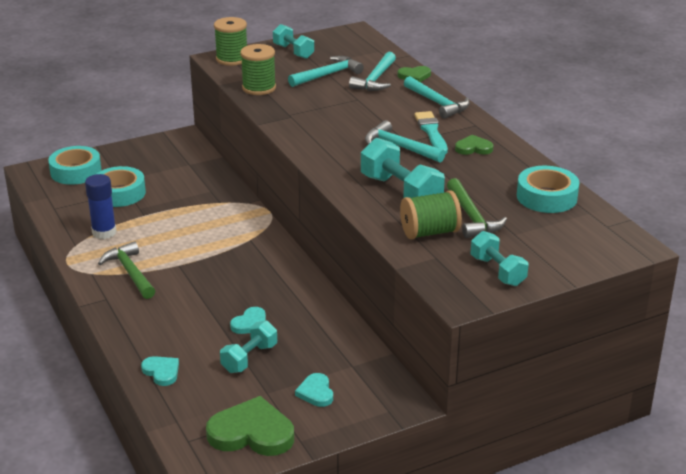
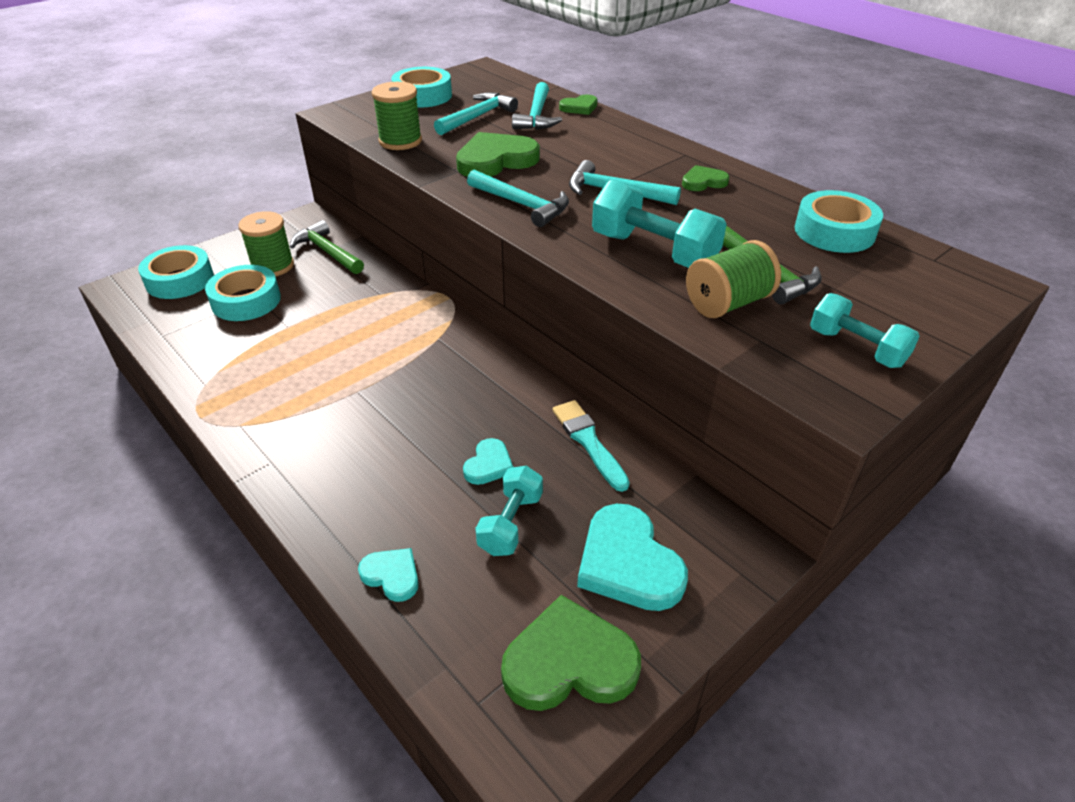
camera: 15 degrees left, 10 degrees up
(104, 232) = (240, 359): blue glue stick -> none
(130, 272) = (294, 414): green hammer -> green hammer (327, 252)
(232, 59) = (351, 111): green spool -> green spool (273, 266)
(293, 52) = (423, 96): turquoise dumbbell -> turquoise tape
(316, 392) = (628, 563): turquoise heart -> turquoise heart, size x1.89
(323, 112) = (496, 160): none -> green heart
(431, 132) = (640, 169): turquoise brush -> turquoise brush (588, 442)
(437, 103) = (625, 135): turquoise hammer -> turquoise hammer (522, 205)

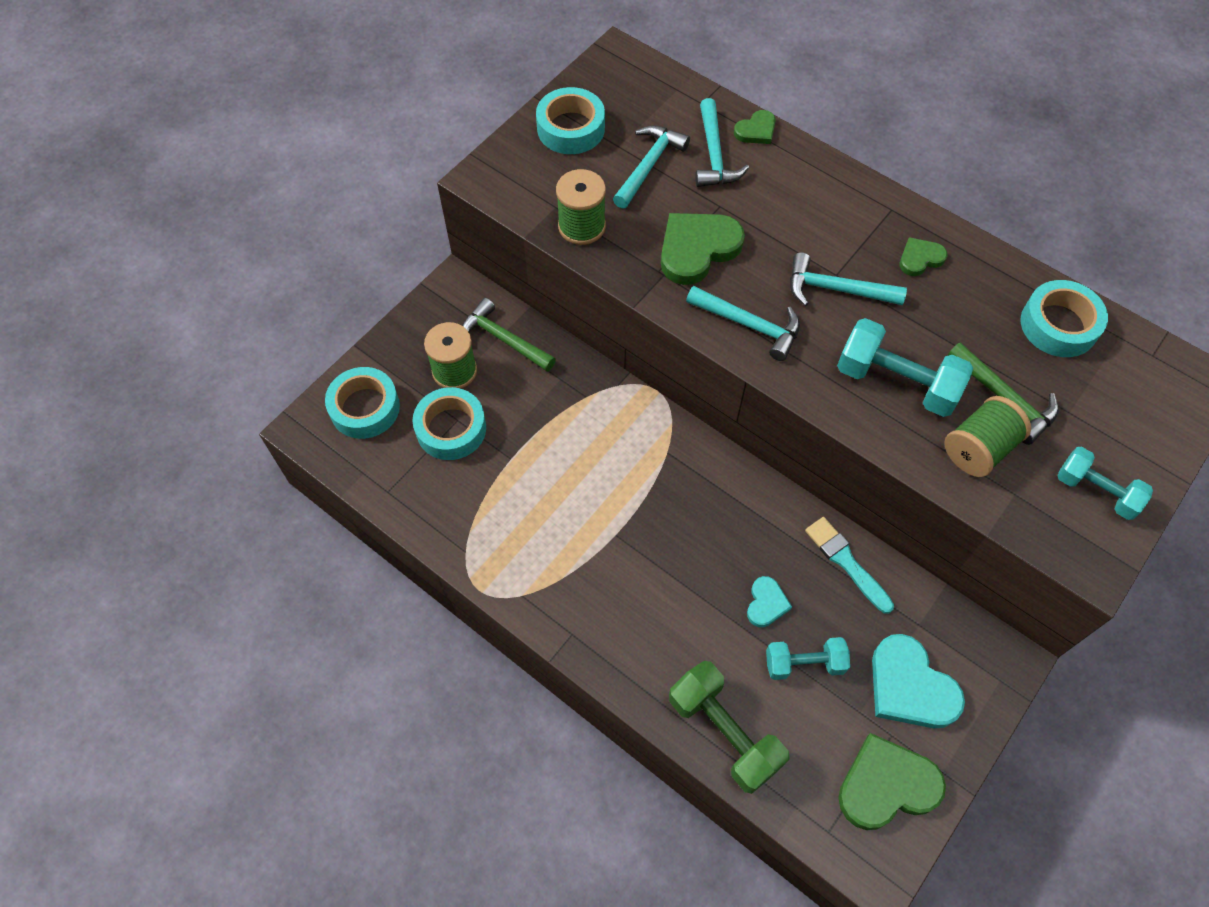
camera: 10 degrees left, 20 degrees up
(392, 575) = (724, 732): turquoise heart -> green dumbbell
(510, 523) = (804, 663): turquoise dumbbell -> turquoise dumbbell turned 75 degrees clockwise

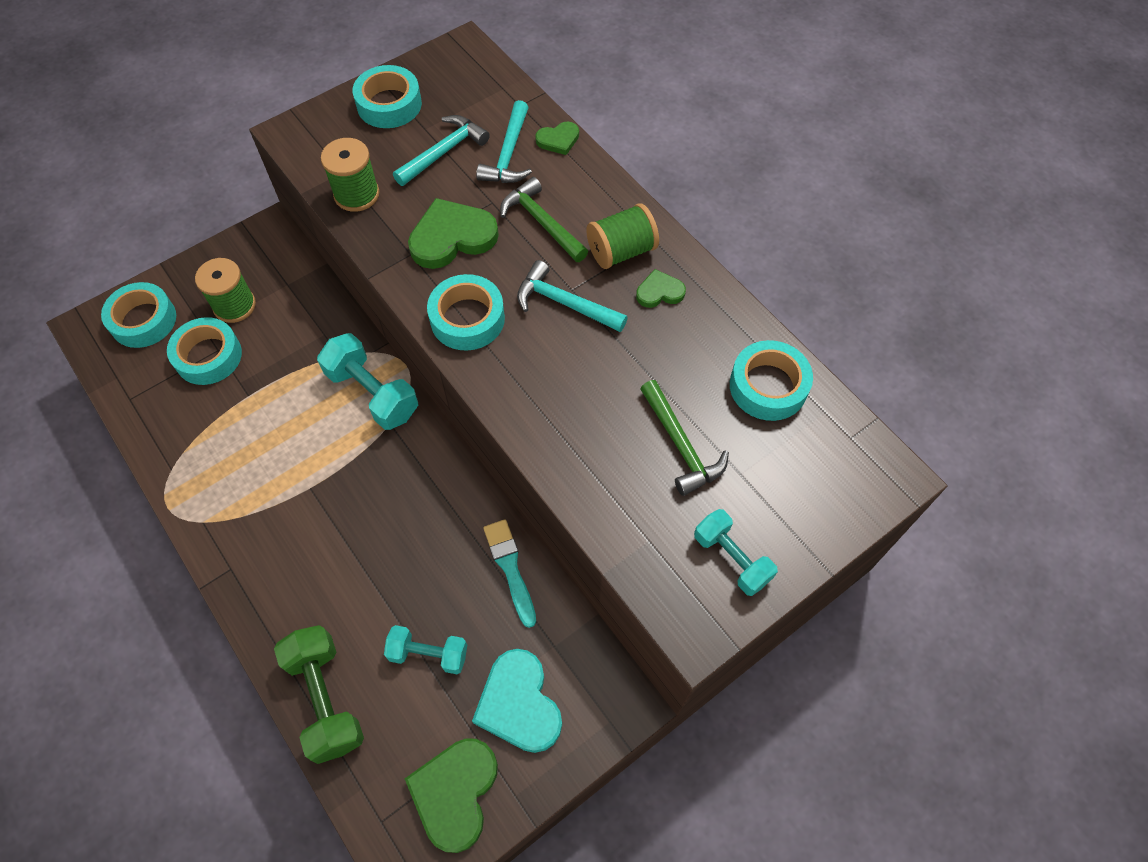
camera: 15 degrees right, 0 degrees up
(503, 339) = (289, 287): green hammer -> green hammer (541, 222)
(750, 325) = (467, 319): turquoise hammer -> turquoise tape
(766, 603) = (418, 587): turquoise heart -> none
(886, 785) = (455, 793): green heart -> green heart turned 75 degrees counterclockwise
(896, 382) = (582, 404): turquoise dumbbell -> turquoise dumbbell (372, 393)
(978, 449) = (632, 487): green spool -> green spool (621, 251)

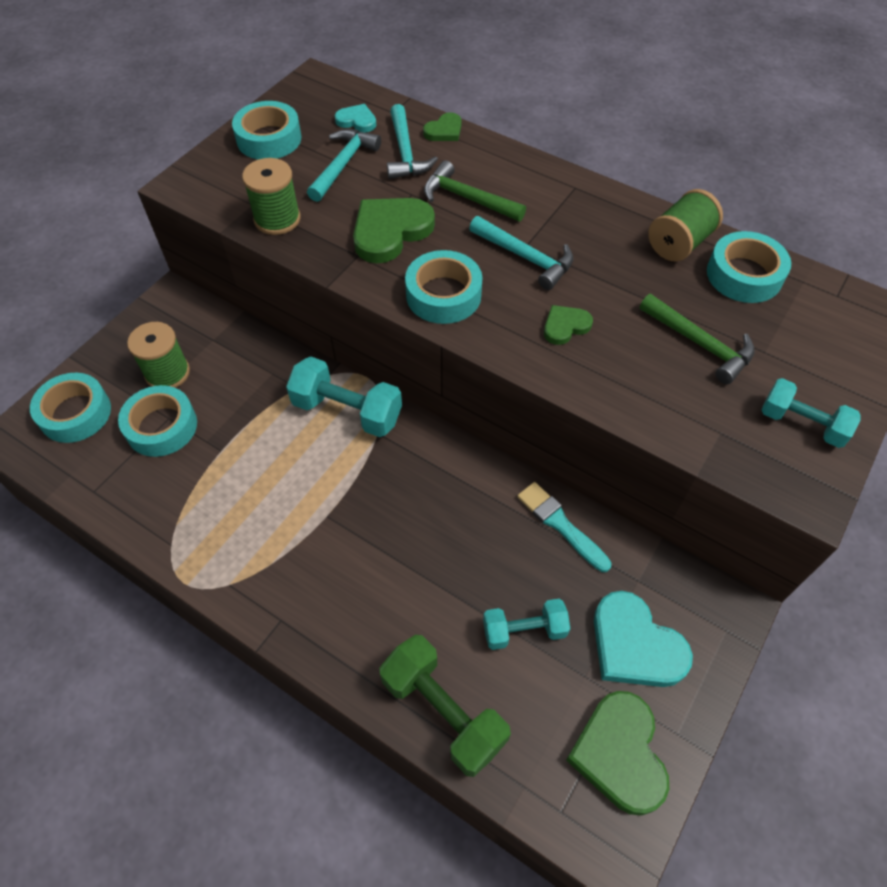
camera: 20 degrees left, 5 degrees down
(480, 106) = (357, 121): none -> turquoise heart
(564, 303) = (526, 258): turquoise hammer -> turquoise hammer turned 150 degrees counterclockwise
(621, 251) = (552, 203): green spool -> green spool (679, 243)
(659, 292) = (605, 226): green heart -> green heart (565, 326)

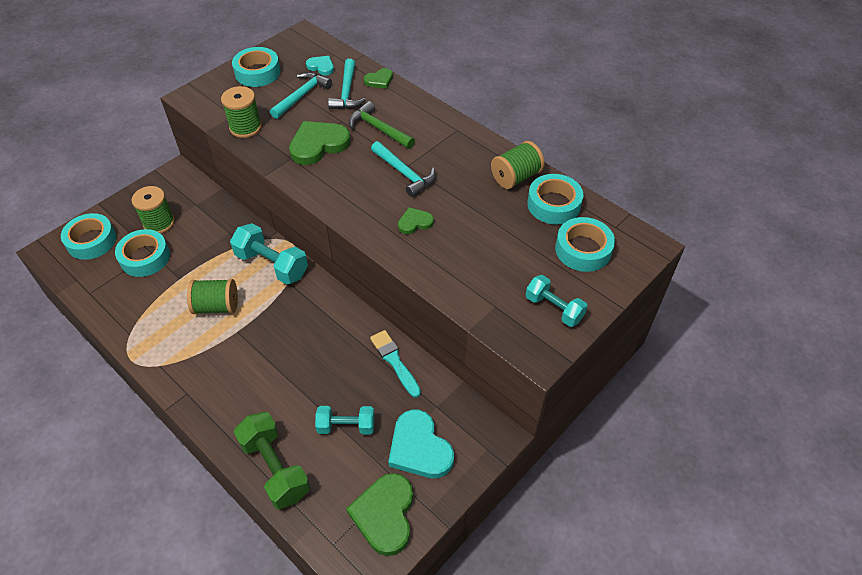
camera: 10 degrees right, 5 degrees down
(286, 483) = (216, 306): none -> green spool
(443, 295) = (339, 191): turquoise tape -> turquoise tape (583, 249)
(700, 344) = (503, 247): green hammer -> none

